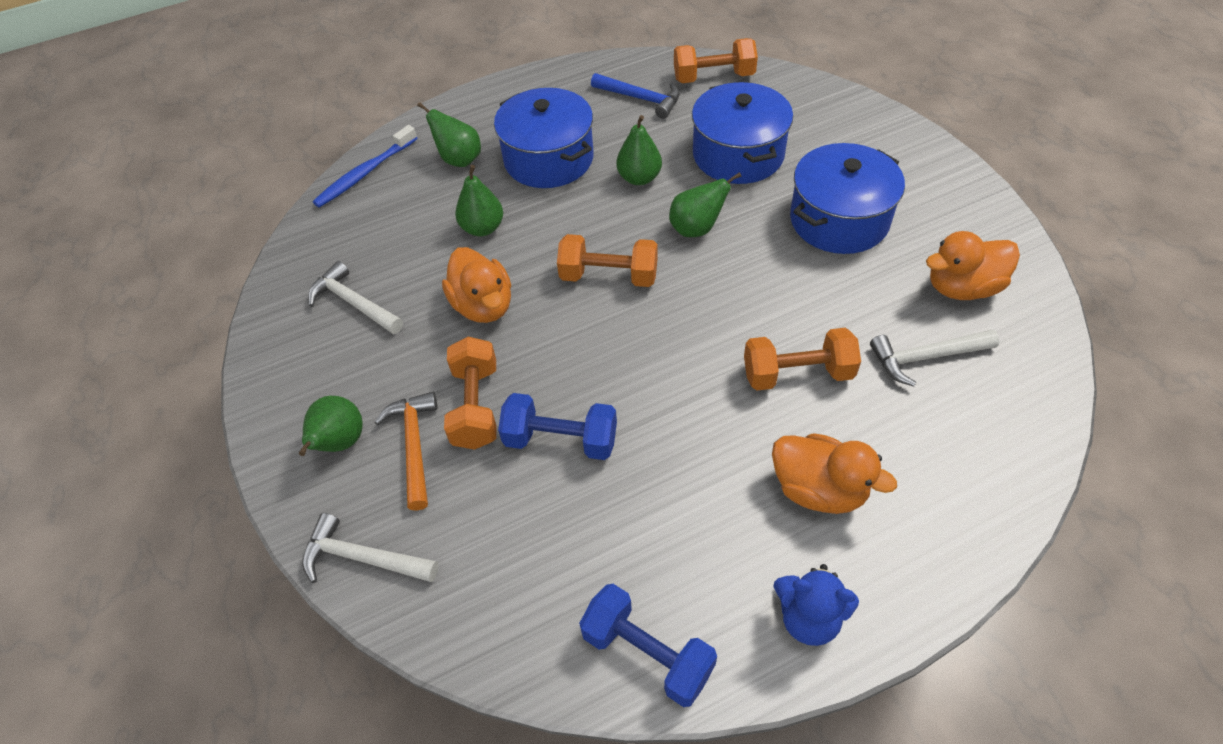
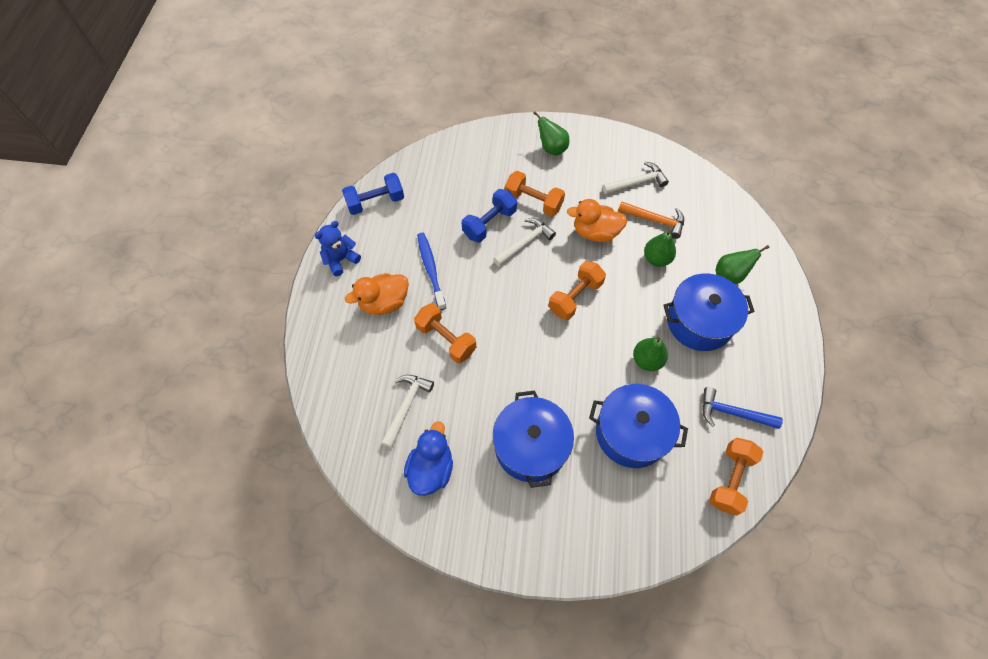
camera: 120 degrees right, 10 degrees up
(362, 558) = (489, 137): white hammer -> white hammer (525, 242)
(365, 173) = (746, 224): blue toothbrush -> blue toothbrush (431, 269)
(414, 445) = (529, 172): orange hammer -> orange hammer (655, 220)
(641, 99) = (732, 413): blue hammer -> blue hammer turned 45 degrees clockwise
(696, 228) = (580, 362): green pear -> none
(797, 374) = (446, 339): orange dumbbell -> orange dumbbell turned 75 degrees counterclockwise
(962, 287) = (431, 468): orange duck -> blue duck

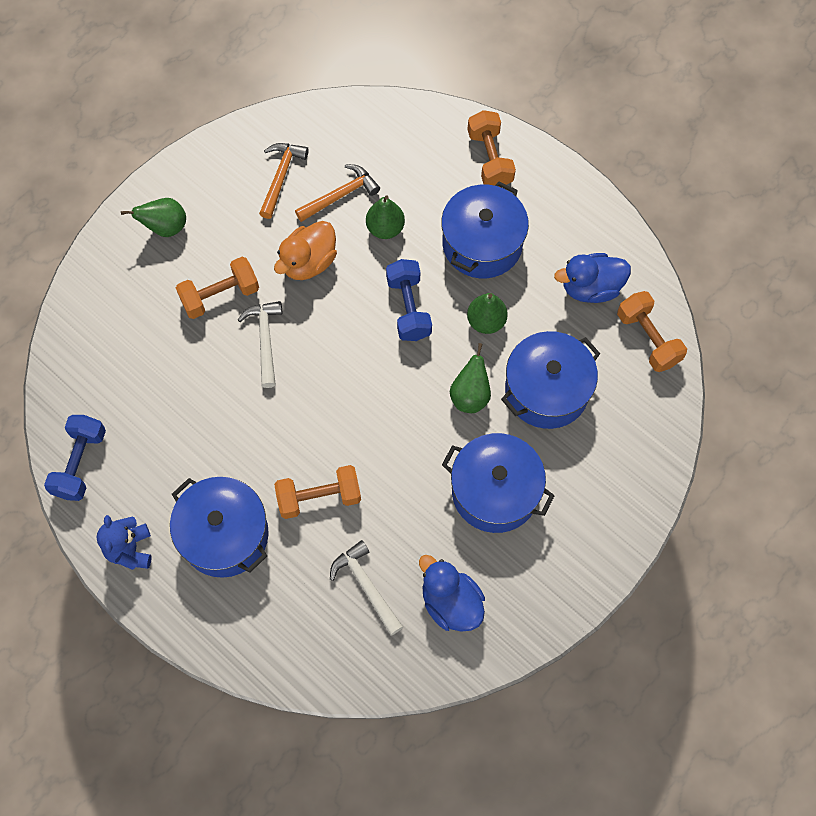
camera: 55 degrees left, 5 degrees up
(384, 302) = (225, 534): orange duck -> blue pot
(431, 269) = (221, 459): blue toothbrush -> none
(489, 223) = (211, 359): blue dumbbell -> blue dumbbell (408, 308)
(575, 297) = (368, 337): orange dumbbell -> orange dumbbell (490, 159)
(637, 182) = (281, 176): white hammer -> orange hammer
(729, 275) = (455, 177): green pear -> green pear (470, 395)
(732, 413) = (590, 288): blue hammer -> blue duck

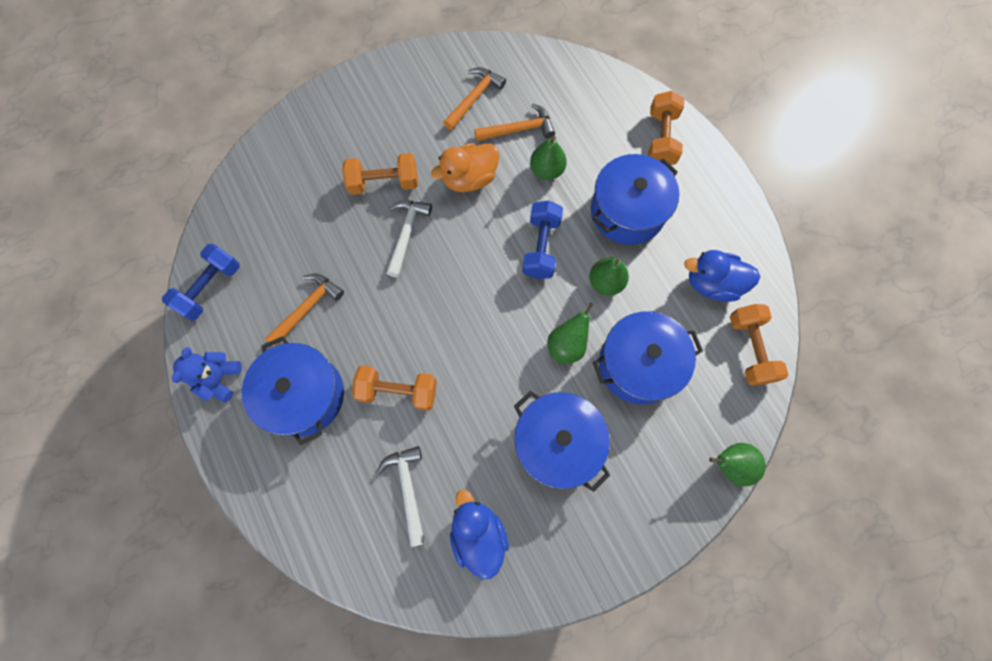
camera: 20 degrees right, 5 degrees up
(165, 227) = (362, 110): green pear -> green pear (730, 464)
(192, 448) = (307, 307): none -> orange hammer

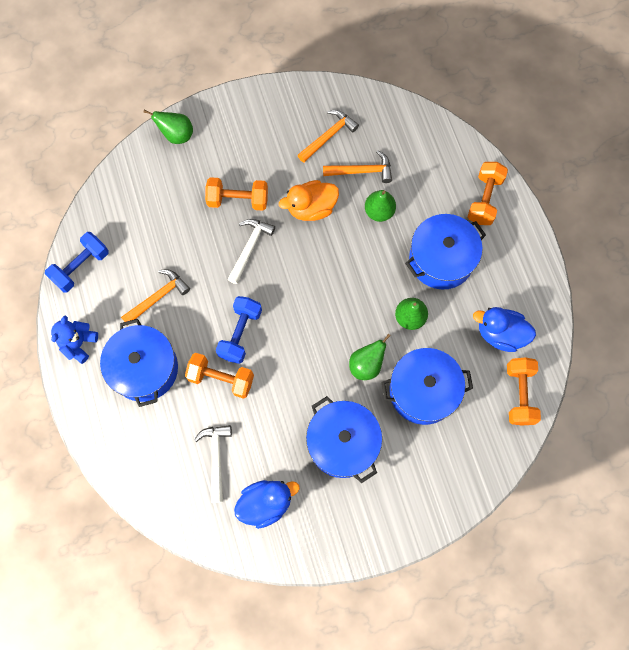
camera: 10 degrees right, 0 degrees up
(478, 534) = (266, 503): blue duck -> blue duck turned 75 degrees clockwise
(541, 247) = (361, 278): blue dumbbell -> blue dumbbell (240, 333)
(730, 464) = (480, 485): green pear -> green pear (176, 135)

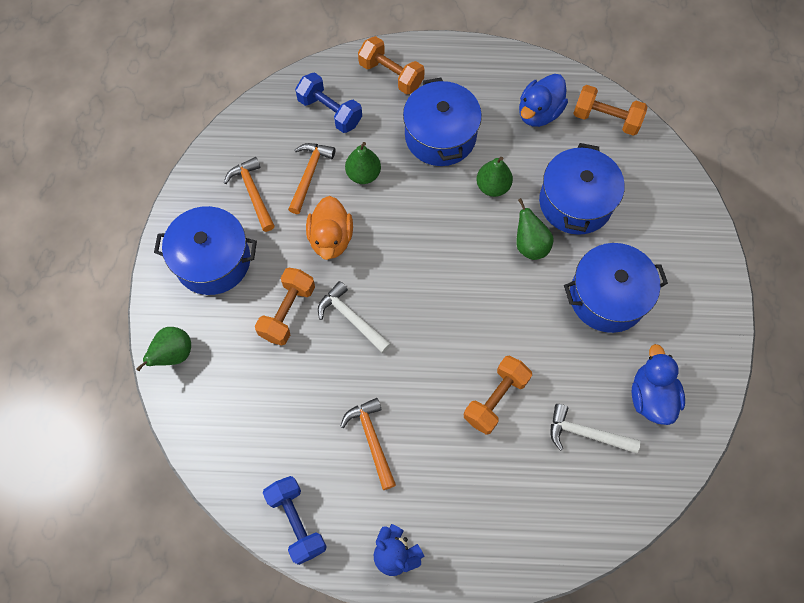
camera: 70 degrees left, 5 degrees down
(144, 369) = (454, 482): blue pot -> blue pot (213, 260)
(240, 333) = (450, 361): blue dumbbell -> blue dumbbell (330, 111)

